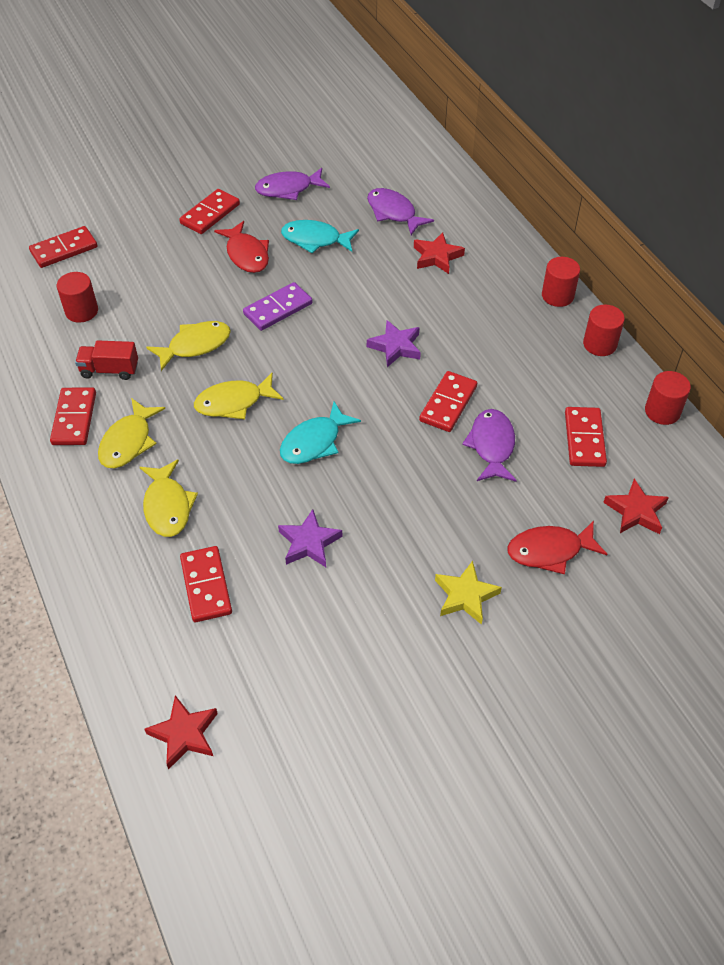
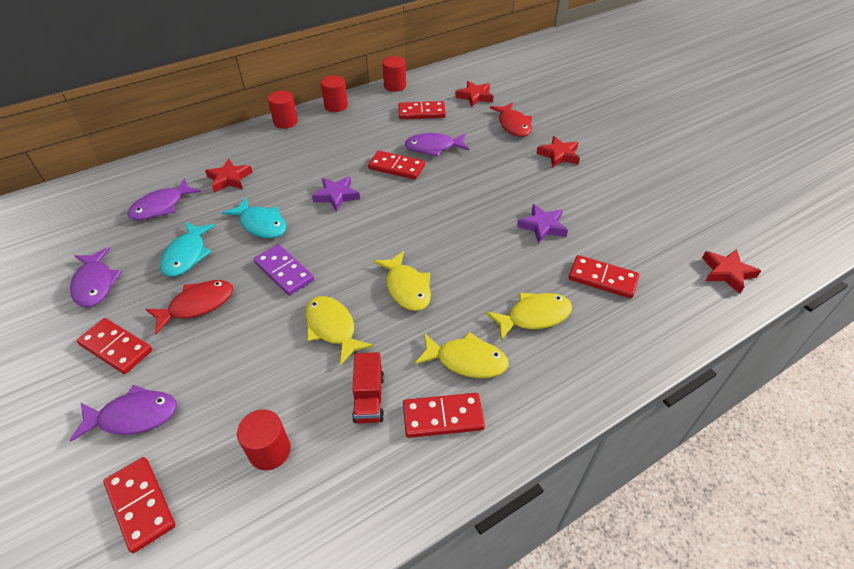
camera: 95 degrees left, 5 degrees down
(138, 234) = (134, 416): none -> purple fish
(206, 586) = (602, 279): red domino -> red domino turned 45 degrees clockwise
(314, 442) = (445, 232): turquoise fish -> turquoise fish (261, 224)
(465, 596) = (559, 155): yellow star -> red star

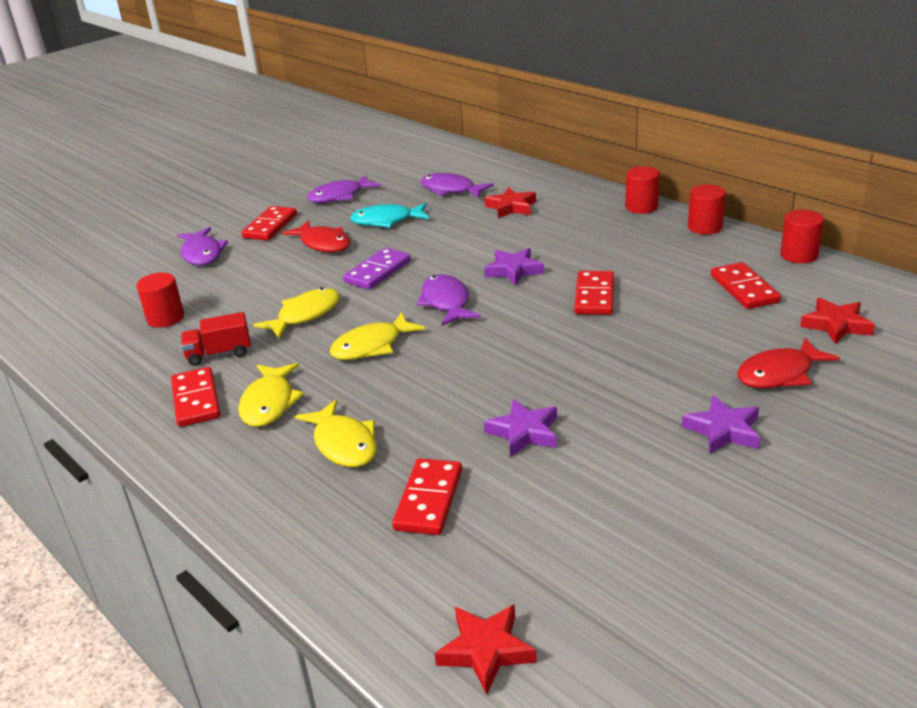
camera: 80 degrees right, 15 degrees down
(140, 504) = (125, 280): red domino -> none
(261, 224) = (445, 242): turquoise fish -> none
(433, 147) = (660, 314): purple fish -> purple fish (446, 302)
(559, 155) = (723, 430): red star -> purple star

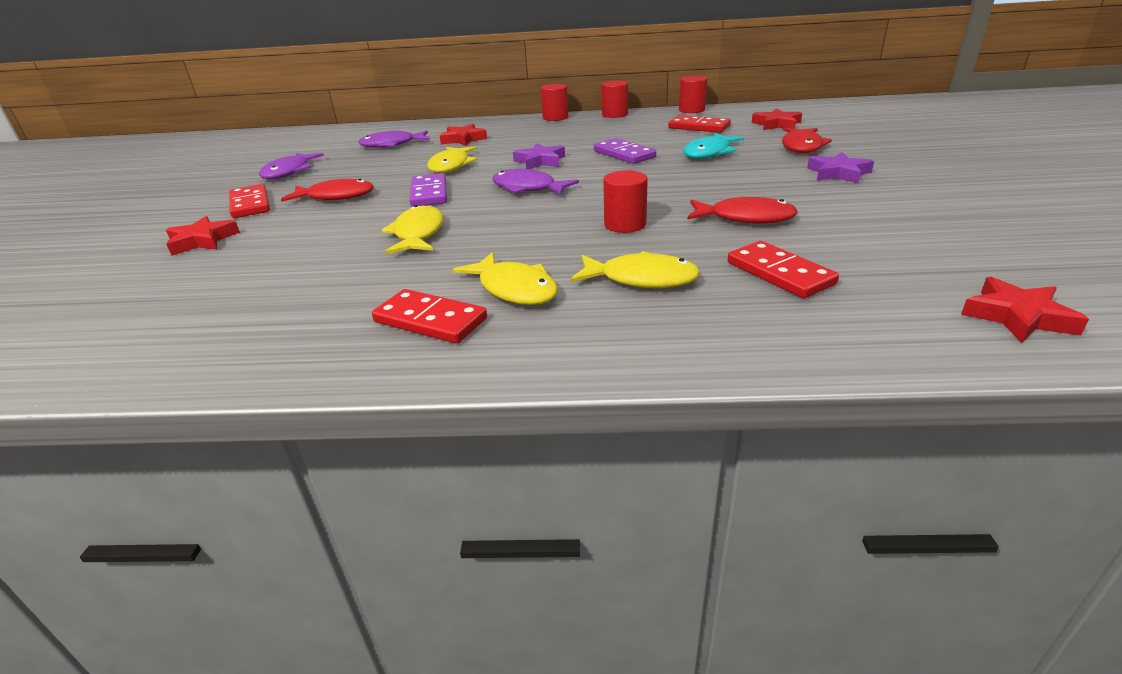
camera: 45 degrees left, 0 degrees up
(165, 318) = (254, 290): red cylinder -> red cylinder (625, 224)
(202, 254) = (202, 241): purple fish -> red star
(219, 353) = (381, 285): red truck -> none
(371, 346) = (524, 226): yellow fish -> yellow fish (451, 166)
(386, 221) = (370, 171): turquoise fish -> turquoise fish (709, 153)
(524, 432) = (745, 218): purple star -> red fish
(594, 296) = (624, 154): red domino -> purple domino

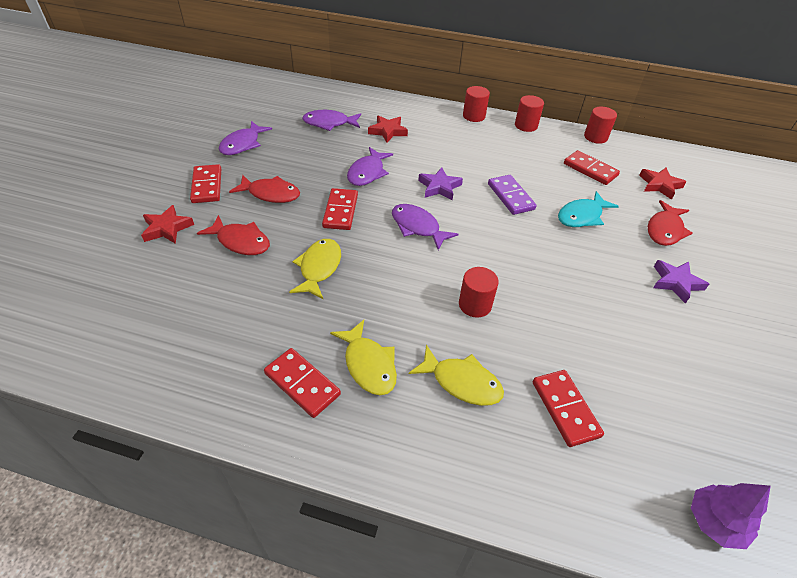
camera: 10 degrees right, 15 degrees up
(429, 193) = (340, 211): purple domino -> red domino
(451, 166) = (367, 173): yellow fish -> purple fish
(745, 218) = (571, 325): red fish -> red fish (241, 241)
(1017, 316) = (714, 521): red star -> purple tree

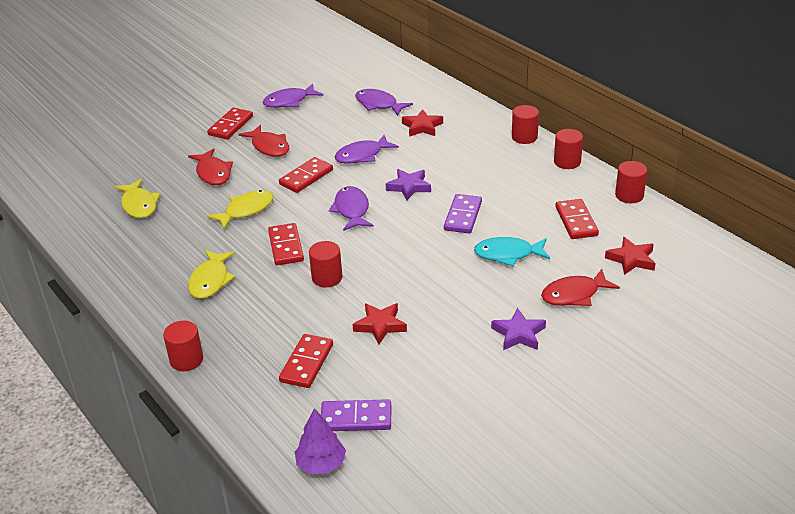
camera: 40 degrees right, 10 degrees down
(167, 228) = (175, 147): red star -> red star (380, 325)
(302, 384) = (160, 272): red domino -> red domino (286, 246)
(450, 480) = (186, 360): none -> red cylinder
(461, 382) = (257, 317): yellow fish -> yellow fish (139, 205)
(676, 444) = (356, 418): none -> purple domino

